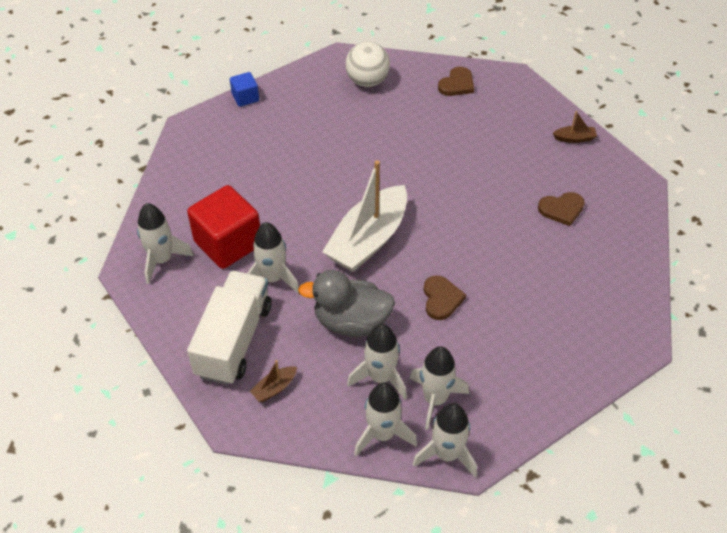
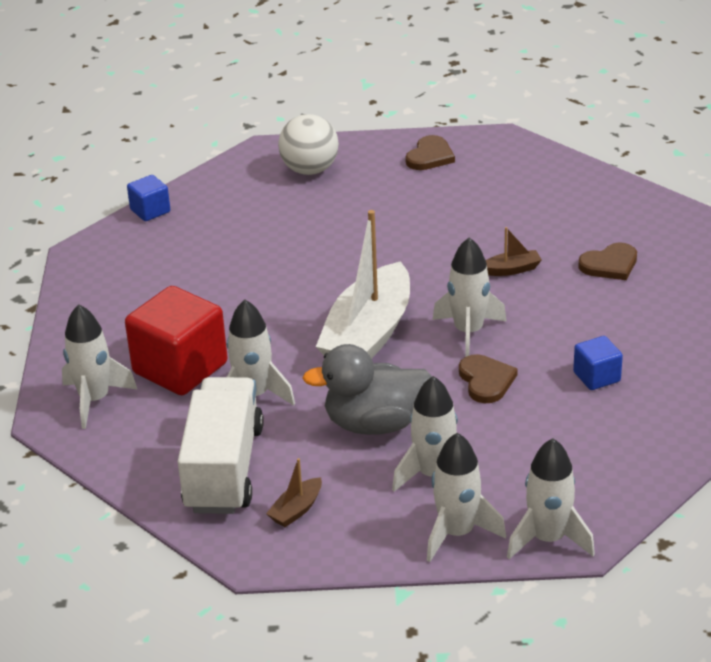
camera: 10 degrees left, 15 degrees down
(435, 399) = (513, 485): white rocket -> white rocket (468, 332)
(523, 312) = (596, 377): none -> blue cube
(574, 138) = (601, 190): brown boat -> brown boat (512, 269)

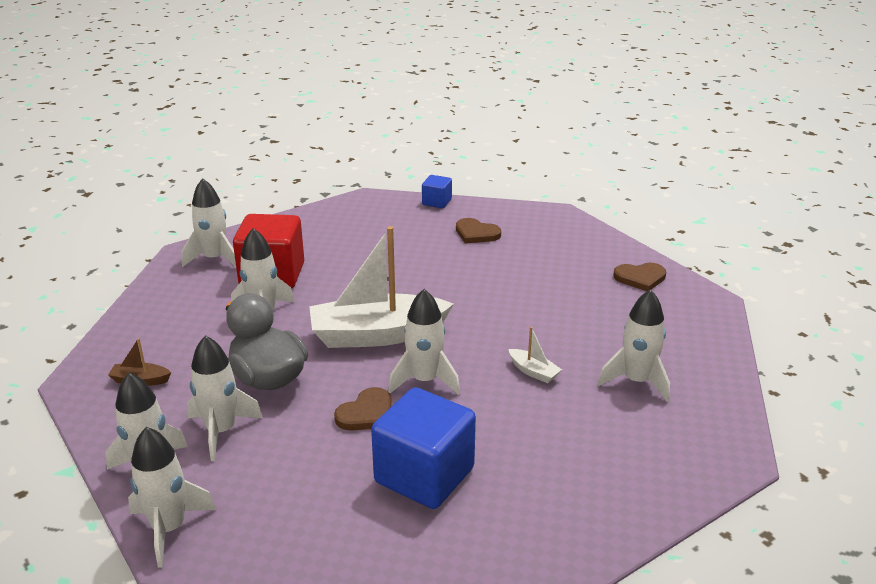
camera: 55 degrees right, 5 degrees down
(224, 469) = (171, 333): white truck -> none
(310, 170) = (555, 238): white ball -> none
(512, 269) = (533, 372): brown boat -> white boat
(573, 225) = (636, 381): none -> white rocket
(596, 377) = (424, 475): blue cube -> blue cube, size x2.02
(610, 264) = (601, 423): brown heart -> brown heart (476, 233)

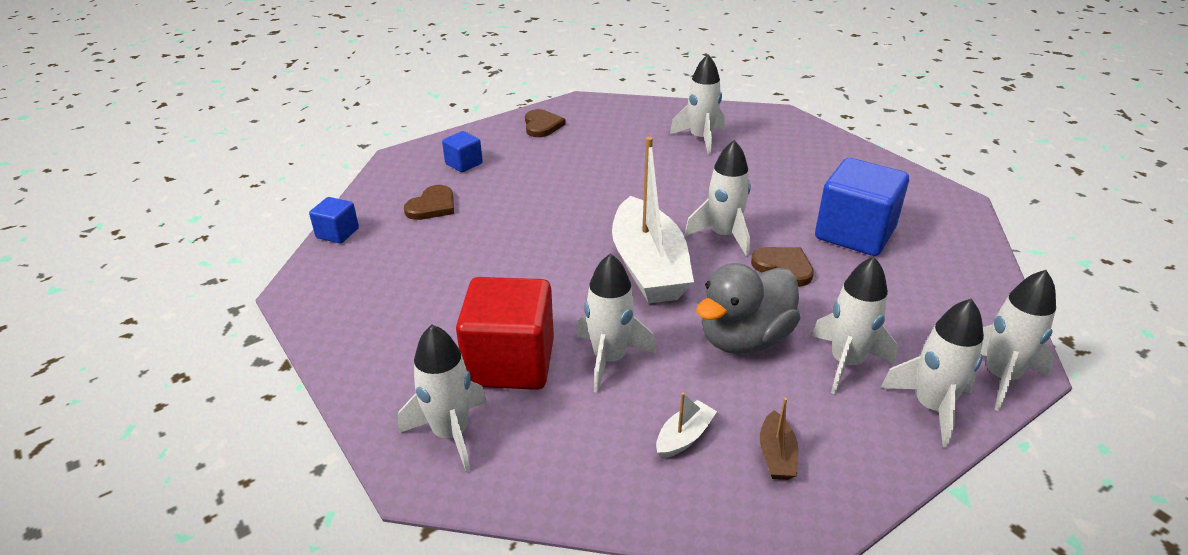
camera: 90 degrees left, 5 degrees up
(533, 372) = (697, 181): white boat -> white boat (684, 437)
(550, 242) = (464, 164): none -> blue cube

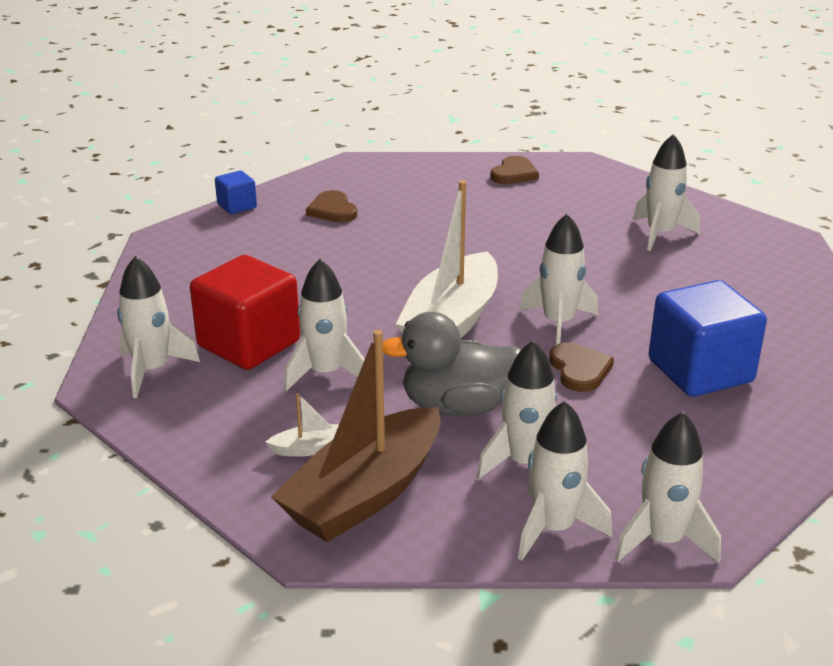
camera: 35 degrees right, 5 degrees down
(432, 206) = (332, 210): brown heart -> brown heart turned 90 degrees clockwise
(464, 164) = (400, 185): blue cube -> none
(776, 455) = (365, 494): brown boat -> brown boat, size x2.49

